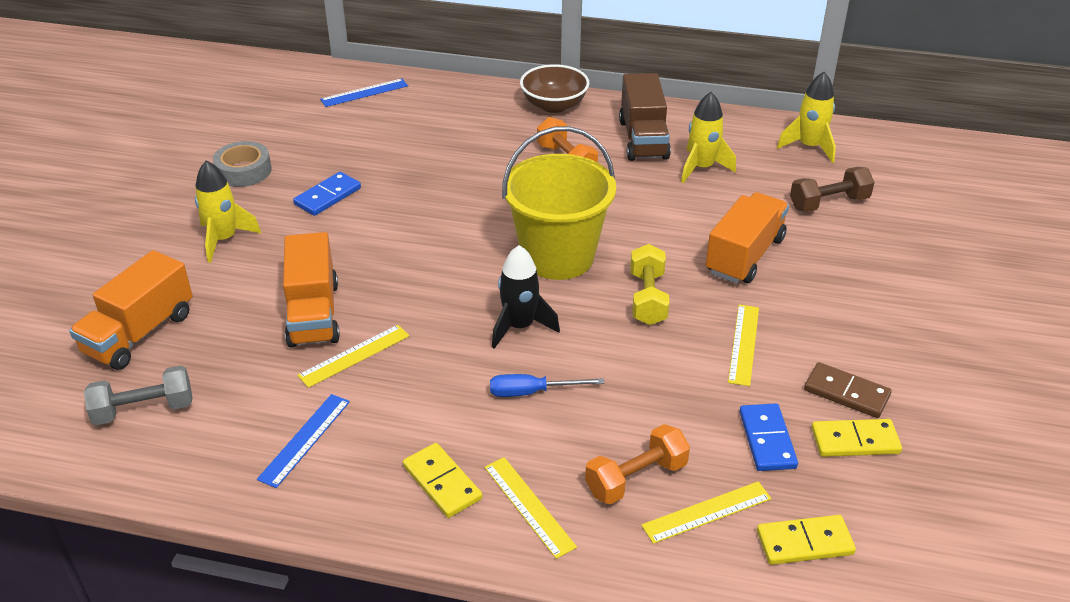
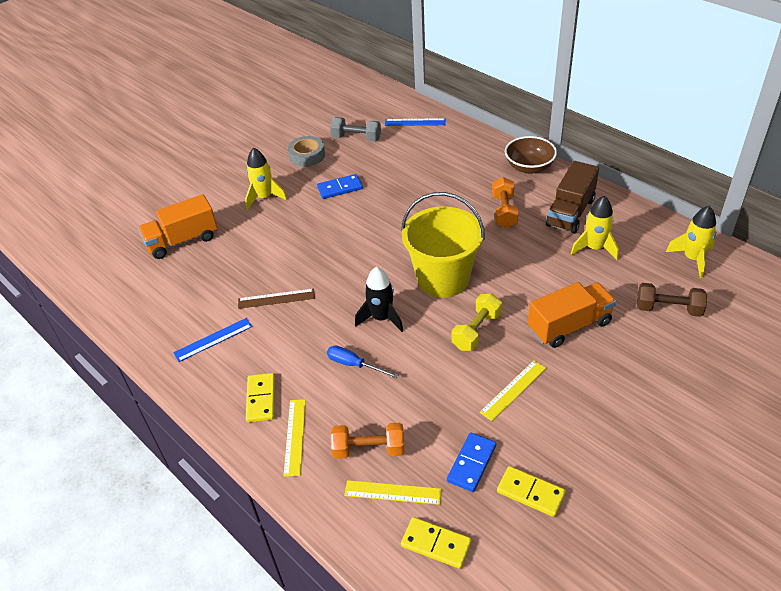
camera: 35 degrees right, 5 degrees up
(144, 410) = (152, 287): grey dumbbell -> grey dumbbell (356, 138)
(313, 314) = (275, 263): orange truck -> none
(354, 356) = (276, 299): yellow ruler -> brown ruler
(846, 393) = (555, 456): brown domino -> none

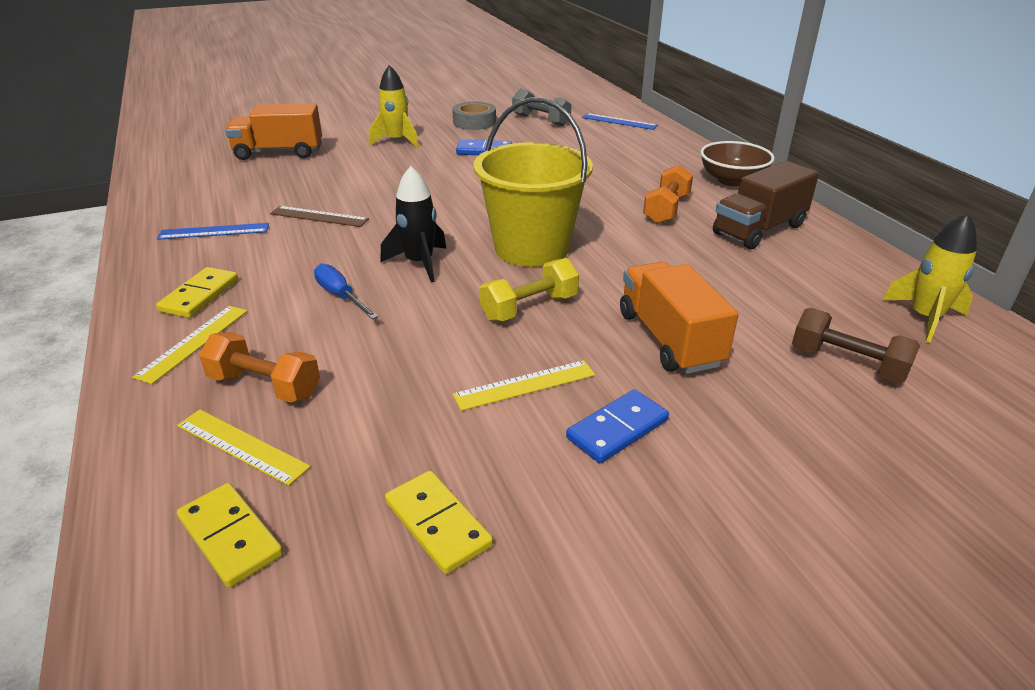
camera: 20 degrees right, 10 degrees down
(471, 463) = (384, 451): blue domino -> blue domino (617, 429)
(569, 326) = (669, 339): orange truck -> orange truck turned 105 degrees counterclockwise
(594, 248) = (770, 270): yellow rocket -> none

